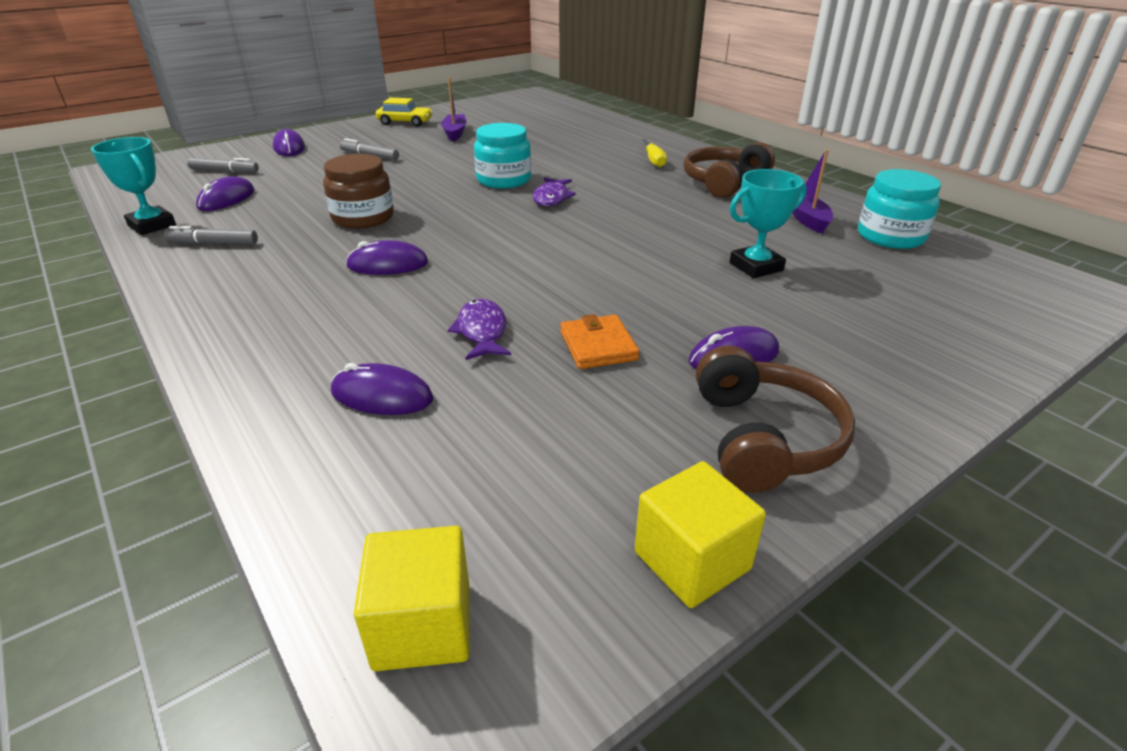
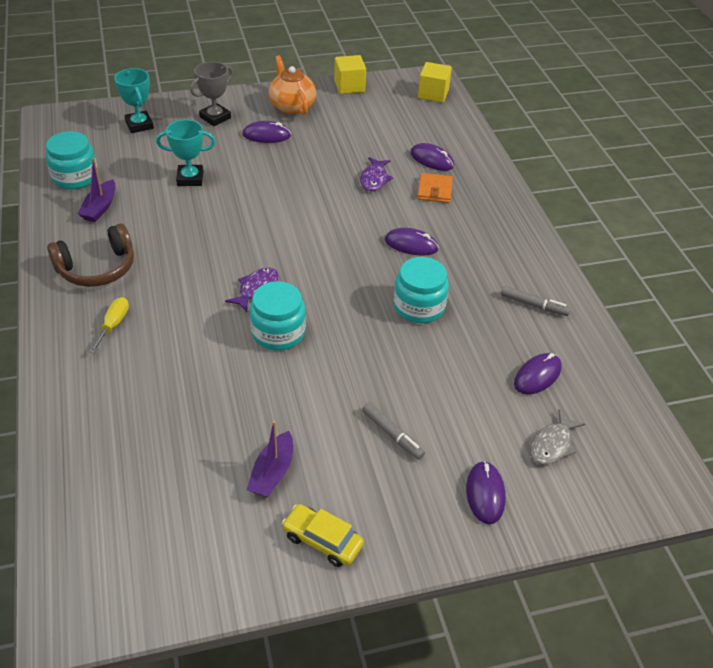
camera: 160 degrees left, 10 degrees up
(152, 225) = (590, 347): turquoise trophy -> turquoise trophy (139, 125)
(224, 171) = (552, 444): grey marker -> grey fish
(363, 217) = (419, 307): brown jar -> turquoise jar
(598, 346) = (323, 156): orange wallet -> orange wallet (434, 190)
(763, 438) = (292, 106): brown headphones -> orange teapot
(864, 364) = (215, 117): none -> grey trophy

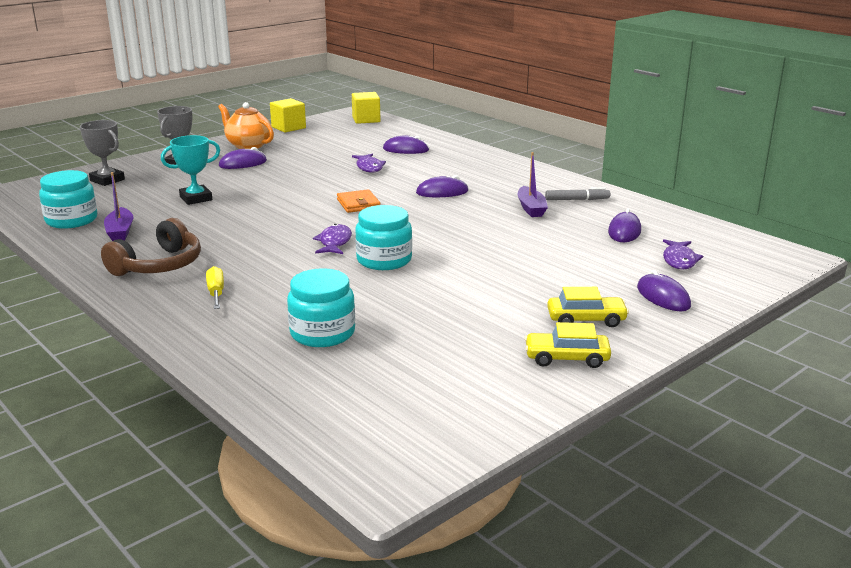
camera: 25 degrees left, 20 degrees down
(139, 125) = (107, 180): turquoise trophy -> grey trophy
(272, 472) = (475, 334): purple boat -> purple boat (531, 208)
(384, 495) = (586, 319): none -> yellow car
(392, 434) = (551, 287): grey marker -> none
(419, 307) = (488, 220): turquoise jar -> turquoise jar (322, 333)
(434, 190) = (427, 163): orange wallet -> orange wallet (358, 204)
(552, 444) = (679, 260): grey fish -> purple fish

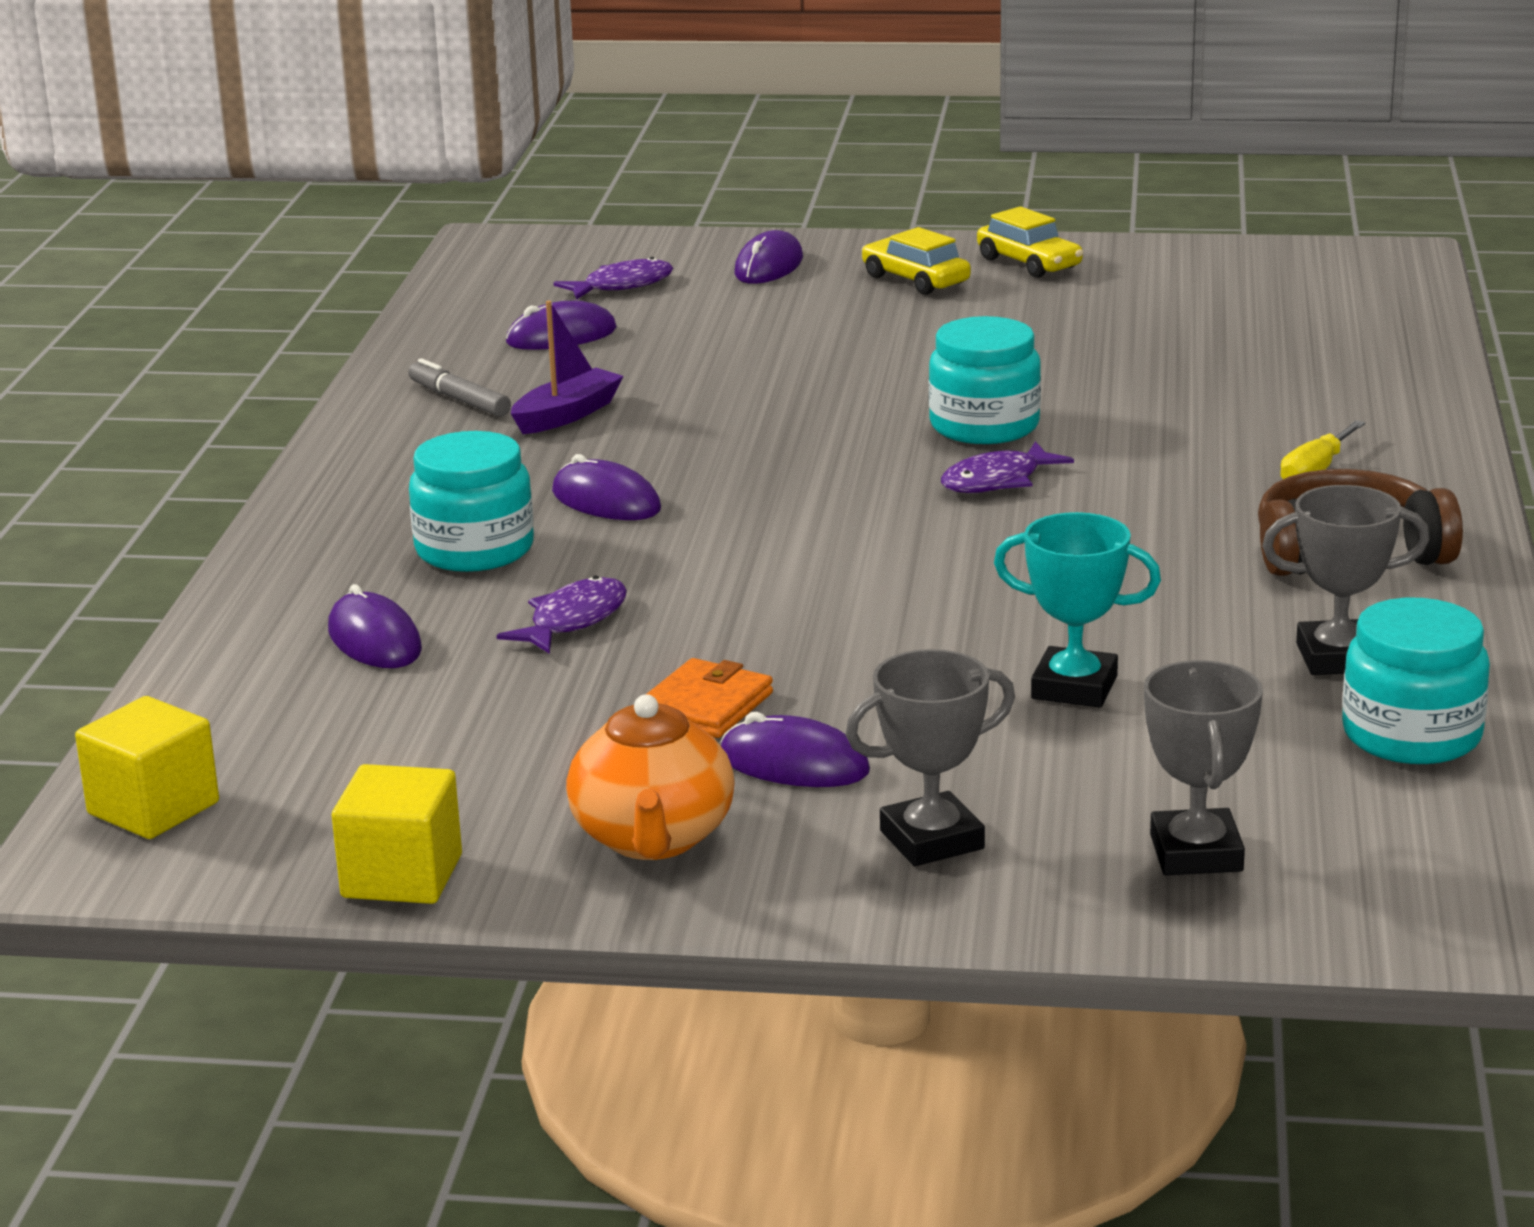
camera: 130 degrees left, 0 degrees up
(120, 231) = (1338, 657): purple boat -> grey trophy
(322, 333) = (1250, 372): turquoise jar -> turquoise jar (474, 550)
(358, 204) = (801, 537): orange wallet -> orange wallet (705, 706)

